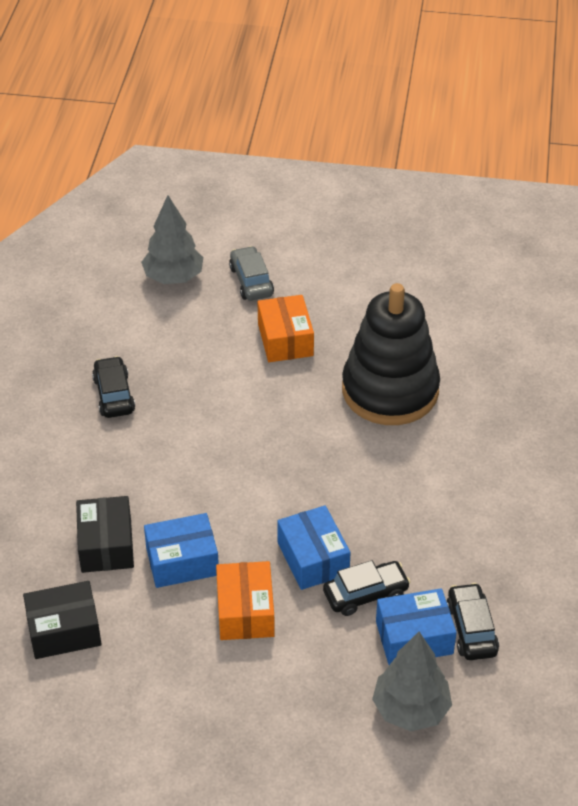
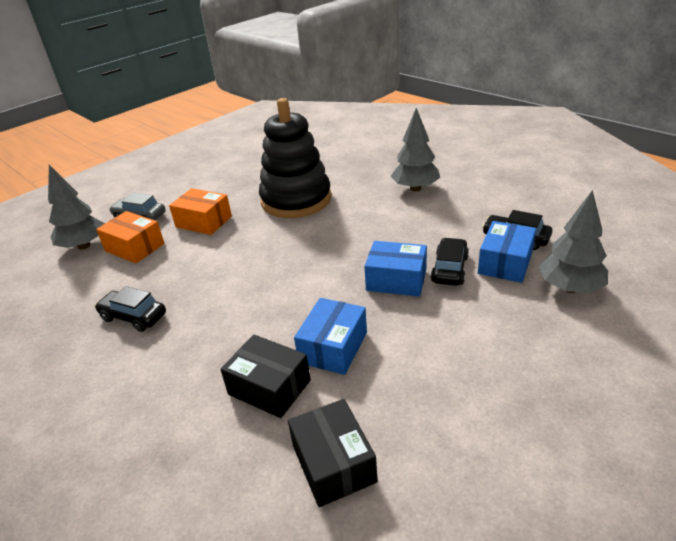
camera: 50 degrees left, 10 degrees down
(64, 630) = (333, 463): black box -> black box turned 45 degrees counterclockwise
(245, 611) = (415, 333): orange box -> orange box (135, 247)
(508, 487) = (415, 188): none -> grey tree

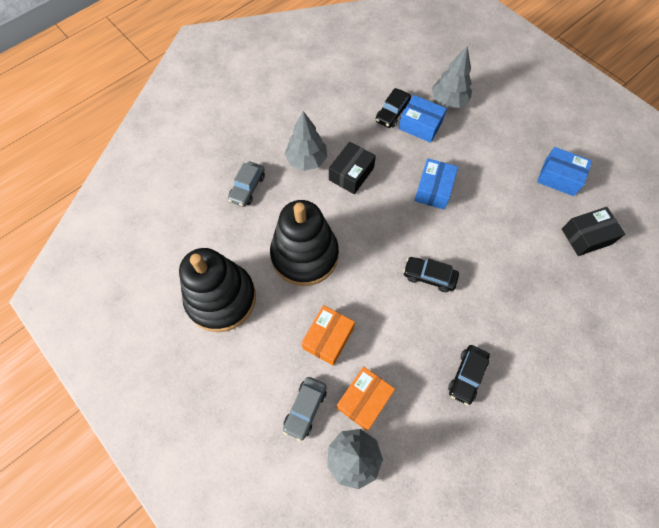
camera: 90 degrees left, 30 degrees up
(253, 167) = (221, 298): none -> black stacking toy
(269, 387) = (536, 270): black box -> black box (351, 174)
(333, 347) = (501, 232): blue box -> blue box (559, 177)
(371, 162) = (247, 188): none -> grey car
(449, 269) = (424, 157): black car -> black car (429, 276)

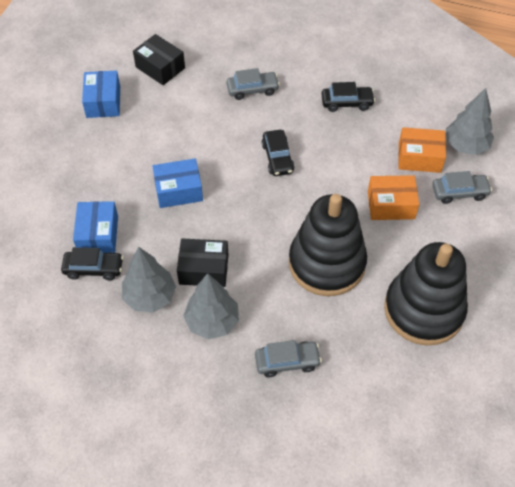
camera: 120 degrees left, 10 degrees down
(449, 101) = (46, 222): grey tree -> grey tree (150, 297)
(523, 299) = (252, 89): none -> grey car

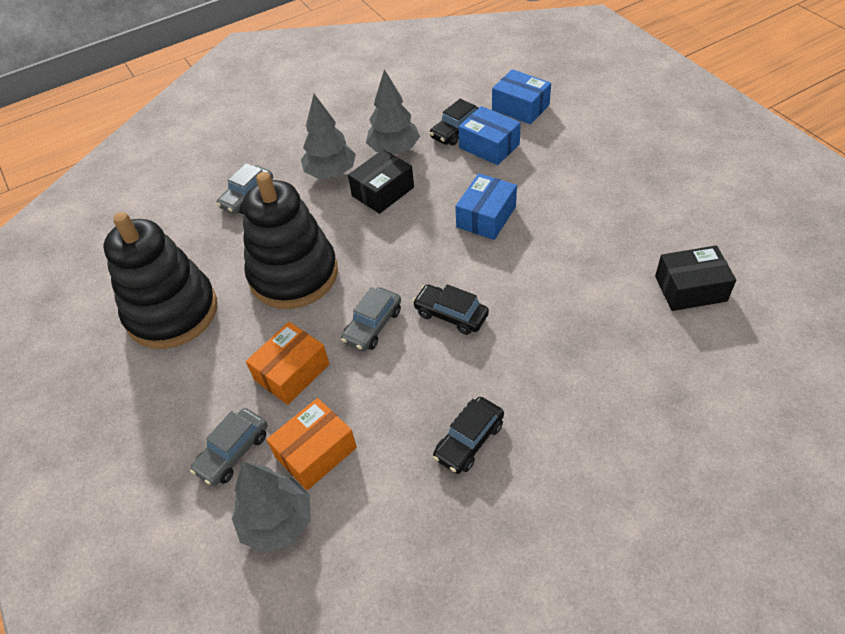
camera: 135 degrees right, 5 degrees down
(103, 102) = (666, 216): blue box -> blue box (520, 107)
(252, 89) = (577, 355): grey car -> grey car (373, 325)

